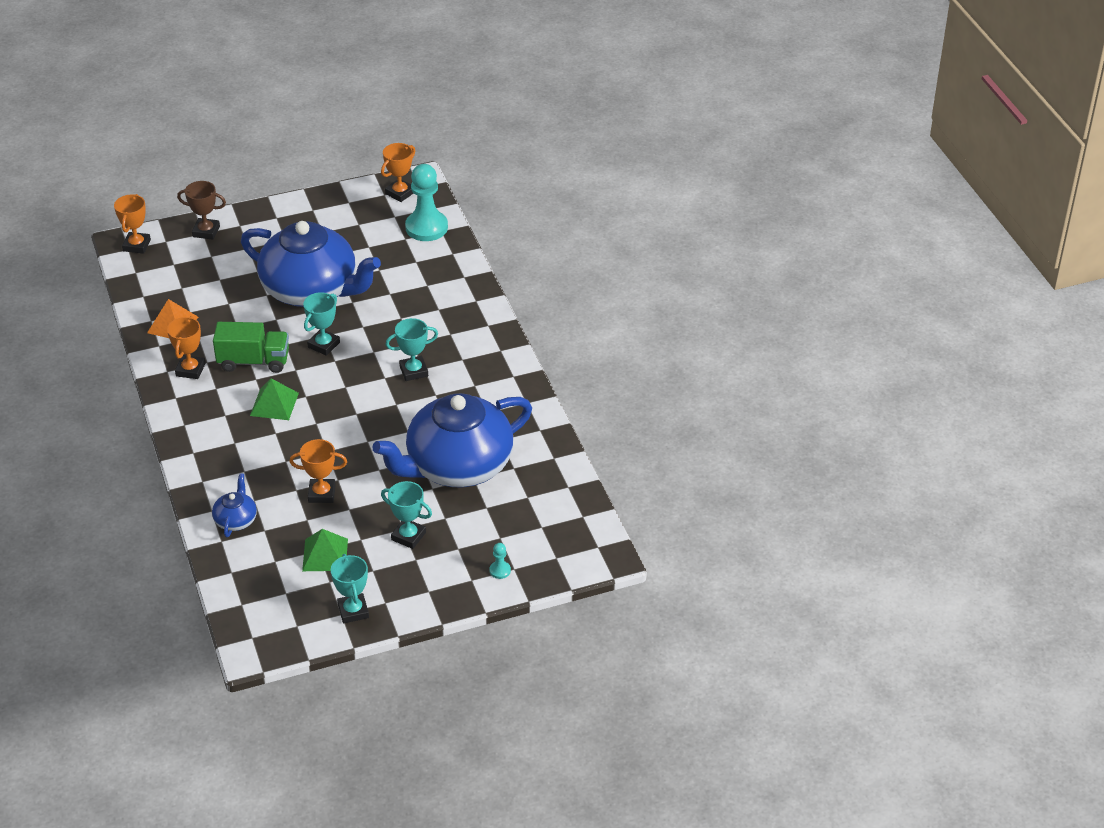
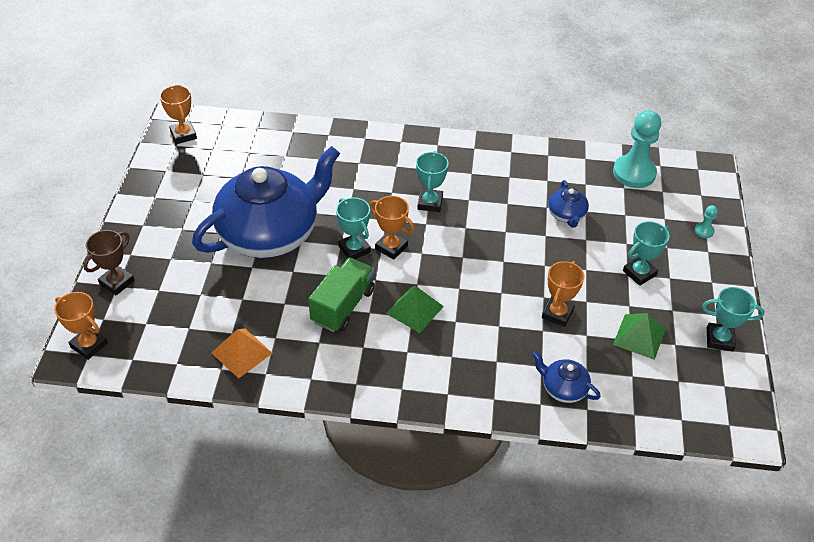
camera: 65 degrees left, 5 degrees up
(190, 370) = (322, 359): orange trophy -> orange trophy (391, 247)
(426, 227) = (245, 135): turquoise pawn -> turquoise pawn (634, 173)
(458, 466) = (566, 215): blue teapot -> blue teapot, size x0.40

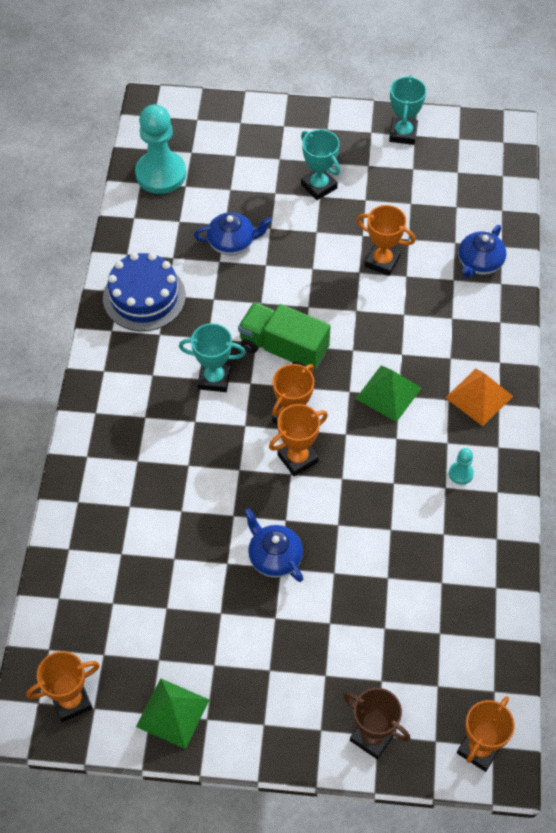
camera: 90 degrees left, 10 degrees up
(242, 353) = (470, 567): orange pyramid -> orange pyramid (479, 397)
(270, 233) = (274, 557): blue teapot -> blue teapot, size x0.40
(343, 306) = (389, 465): green truck -> green truck (283, 349)
(354, 249) = (297, 458): turquoise trophy -> orange trophy
(506, 164) = (144, 297): none -> blue cake
(639, 336) = (406, 196): green pyramid -> green pyramid (172, 713)
(704, 231) = (254, 125): turquoise pawn -> turquoise pawn (461, 473)

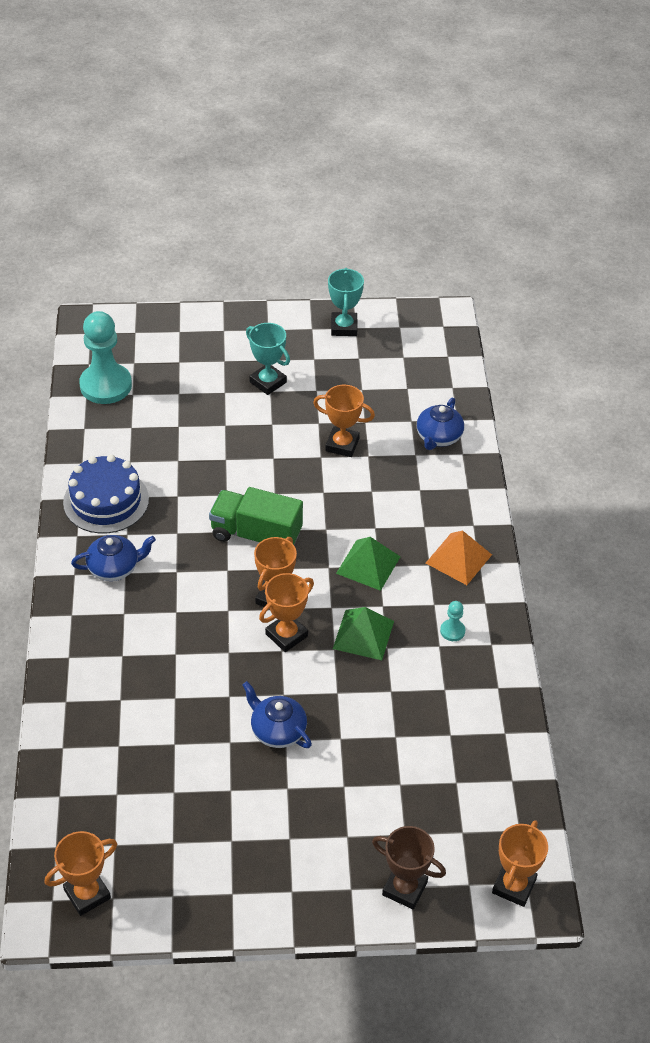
camera: 10 degrees left, 10 degrees down
(172, 713) = (195, 892): green pyramid -> green pyramid (363, 635)
(214, 378) = (190, 570): turquoise trophy -> none
(232, 243) = (188, 442): blue teapot -> blue teapot (114, 568)

